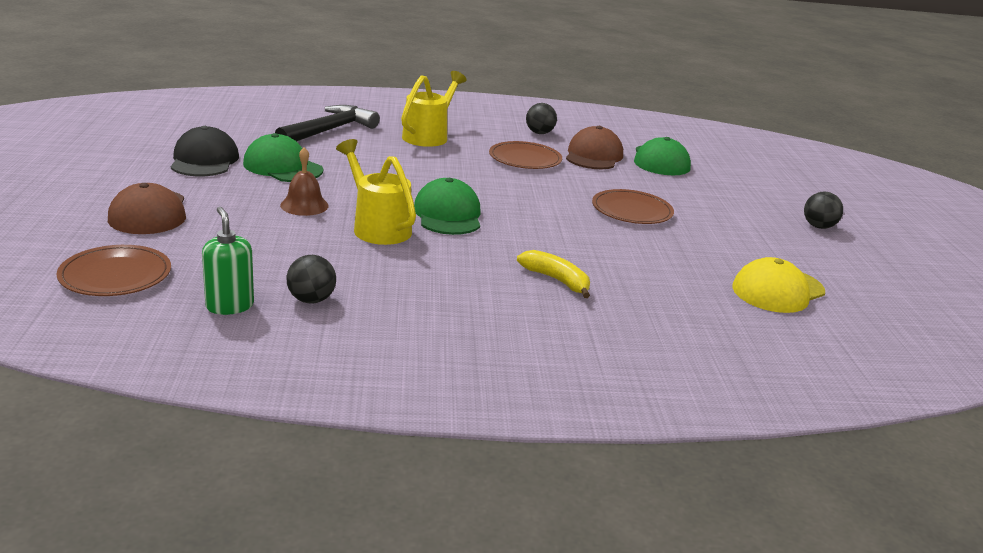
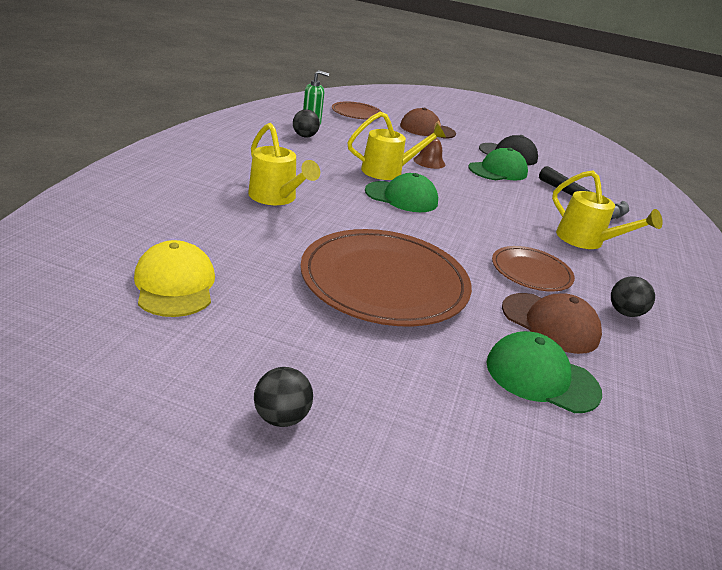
camera: 110 degrees right, 5 degrees up
(557, 280) = (276, 198): yellow banana -> yellow watering can
(632, 210) = (384, 281): brown plate -> brown plate, size x1.89

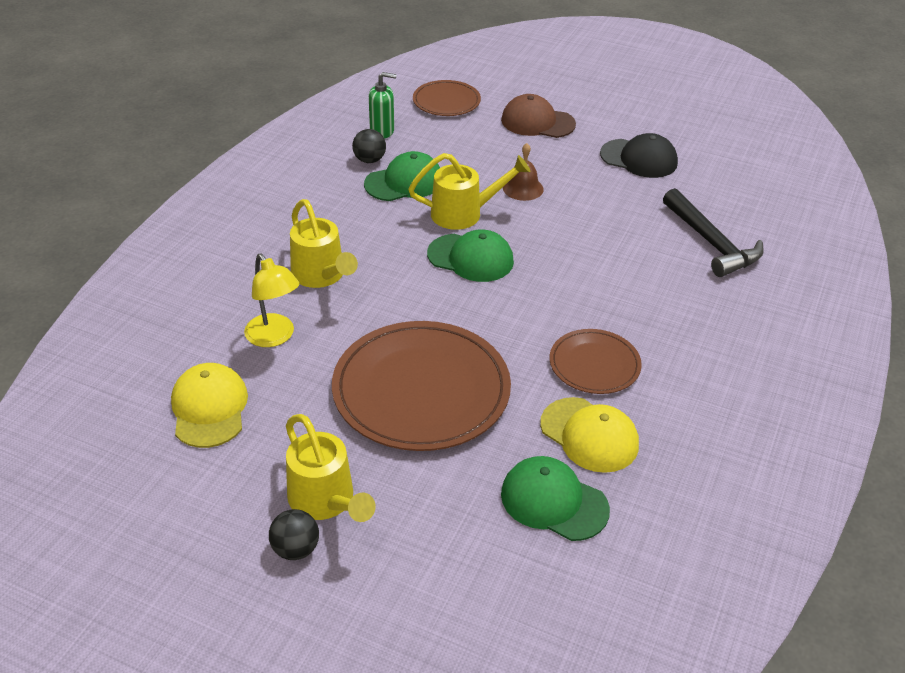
camera: 10 degrees right, 10 degrees up
(238, 235) = (274, 337): none -> yellow lamp
(498, 171) = (612, 194): green cap -> green cap (404, 182)
(550, 323) = (589, 435): brown cap -> yellow cap
(586, 241) = (684, 310): yellow watering can -> yellow watering can (325, 501)
(624, 312) = (684, 416): black ball -> none

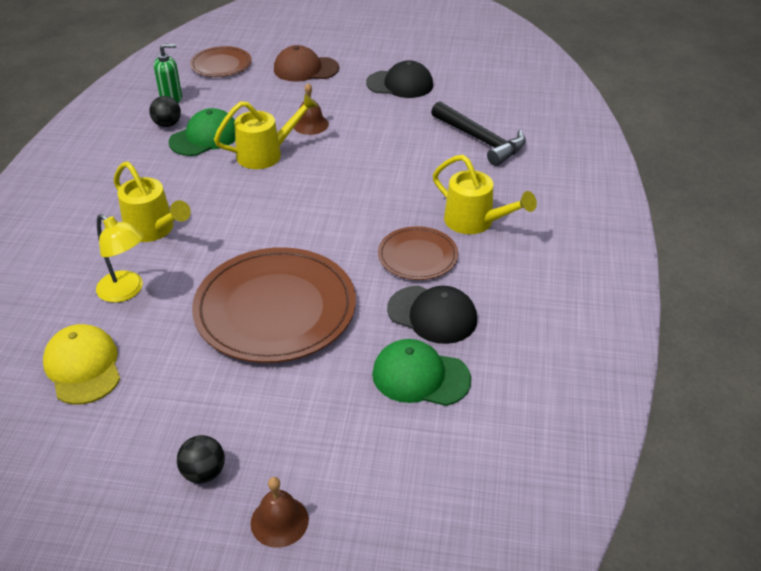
camera: 15 degrees left, 0 degrees up
(325, 501) = (218, 424): yellow watering can -> yellow watering can (475, 222)
(356, 620) = (279, 521): none -> brown bell
(470, 258) = (283, 189): green cap -> none
(589, 435) = (432, 315): yellow cap -> black cap

